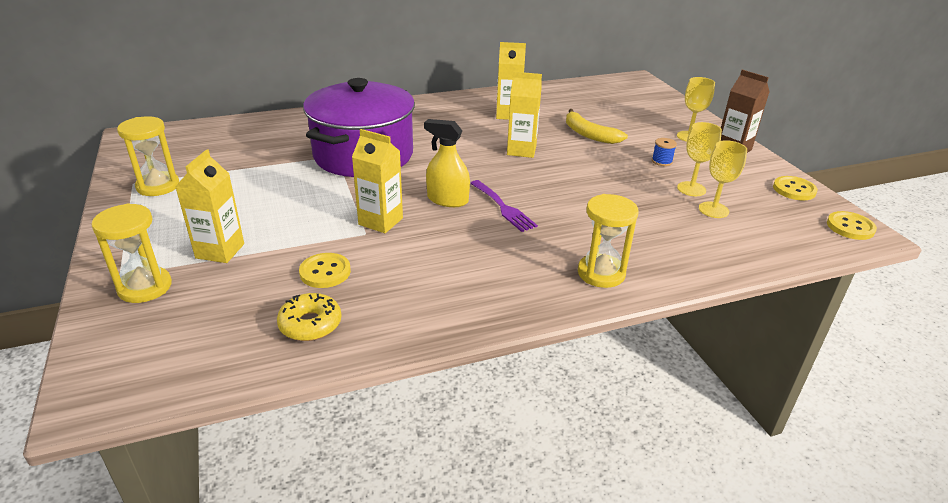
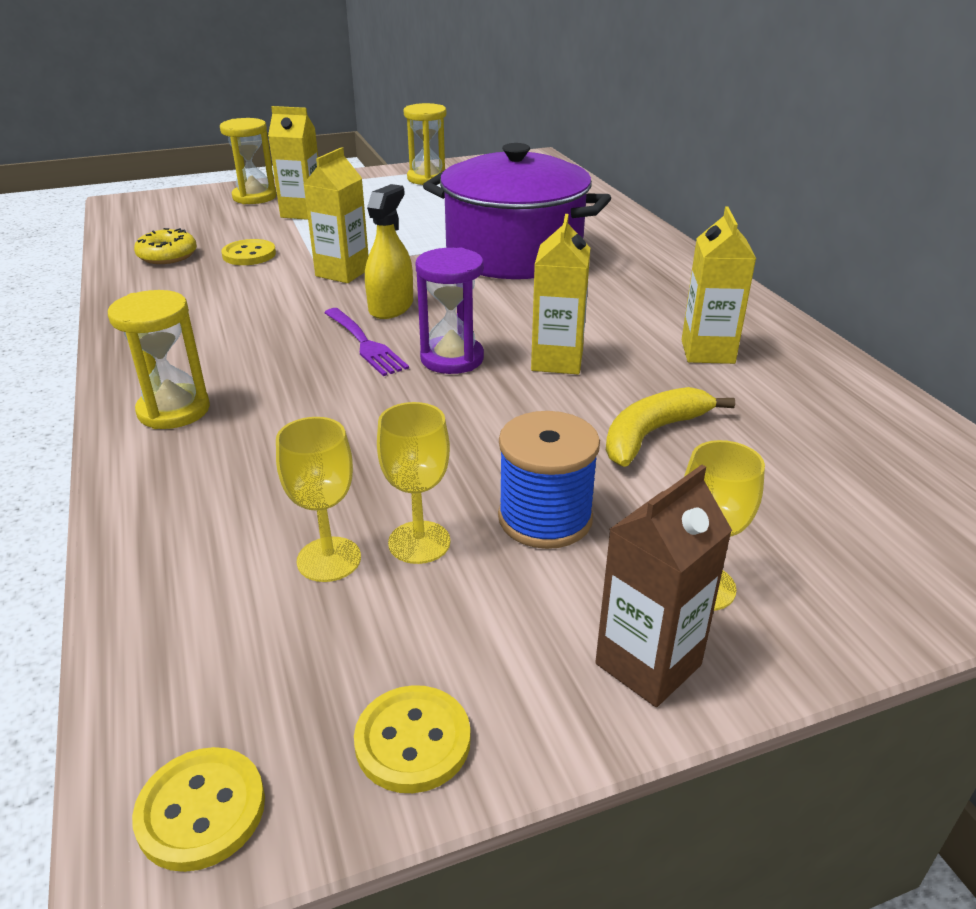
camera: 90 degrees right, 0 degrees up
(503, 208) = (365, 344): purple fork -> purple fork turned 90 degrees counterclockwise
(521, 179) = (452, 359): none -> purple hourglass
(662, 161) = (545, 518): blue spool -> blue spool, size x2.01

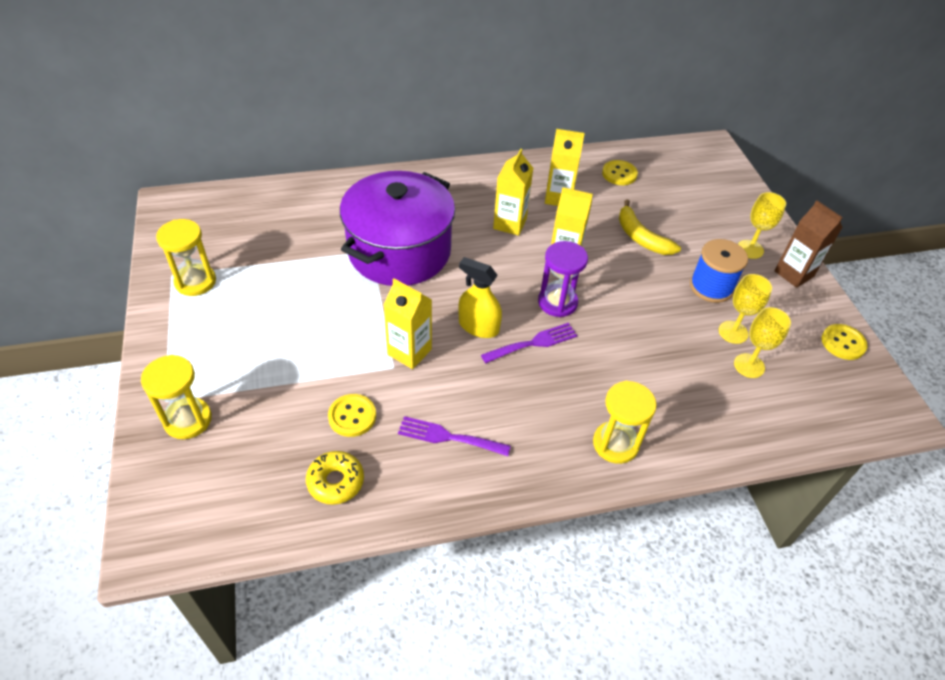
camera: 85 degrees left, 15 degrees up
(201, 810) = (886, 404): yellow button -> yellow button (619, 174)
(211, 302) = (448, 437): none -> purple fork
(302, 213) = (255, 378): yellow carton -> yellow carton (510, 224)

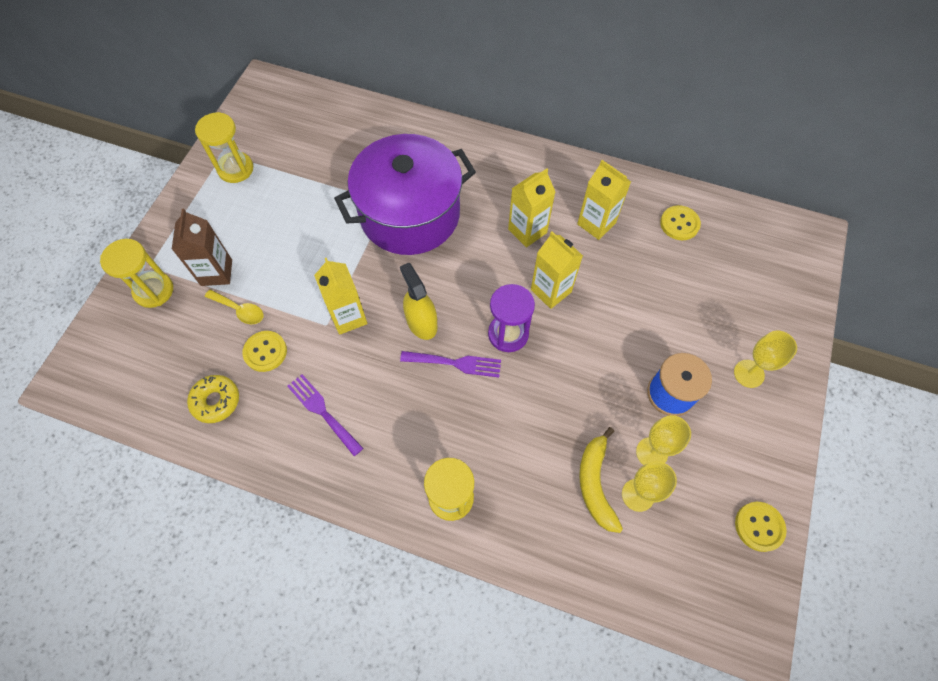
camera: 35 degrees right, 15 degrees up
(297, 394) = (240, 310): none -> yellow spoon
(641, 237) = (643, 305): yellow banana -> yellow banana (595, 484)
(794, 274) = (773, 424): brown carton -> brown carton (216, 272)

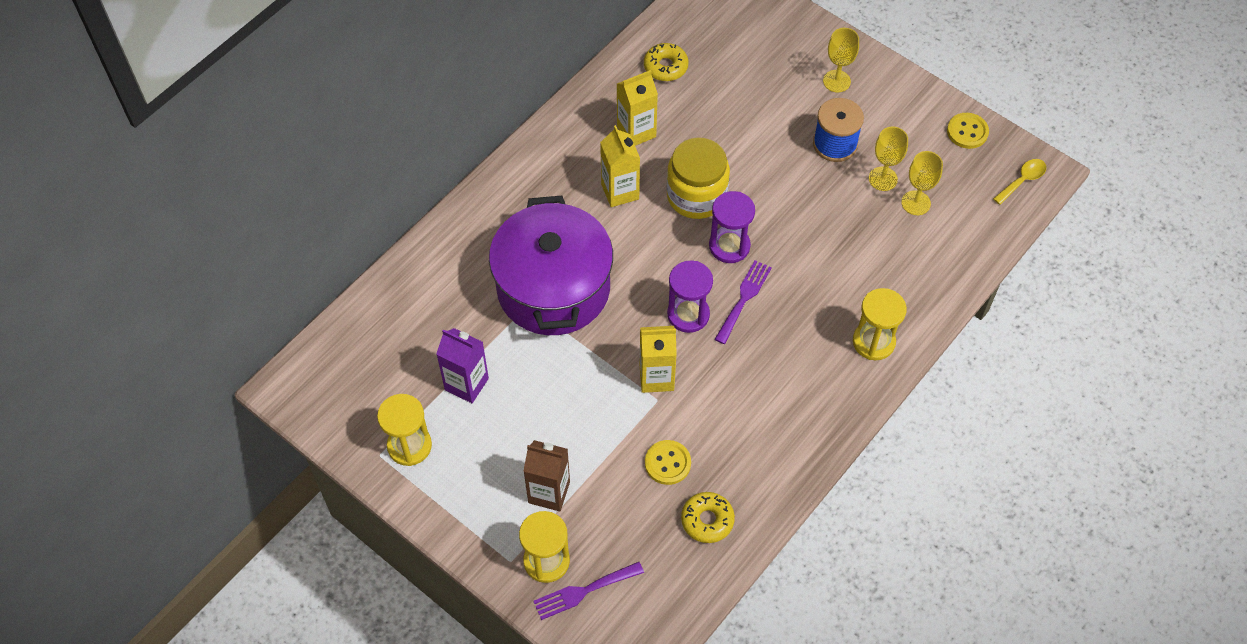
camera: 70 degrees left, 5 degrees down
(240, 310) = (607, 478): yellow spoon -> yellow spoon (1022, 180)
(300, 186) = (466, 384): none -> purple carton
(322, 411) = (753, 425): purple fork -> purple fork (584, 591)
(421, 322) = (688, 314): yellow spray bottle -> purple hourglass
(551, 291) = (696, 196): yellow carton -> yellow jar
(595, 484) = (896, 229): yellow banana -> none
(679, 224) = (665, 67): yellow button -> yellow donut

